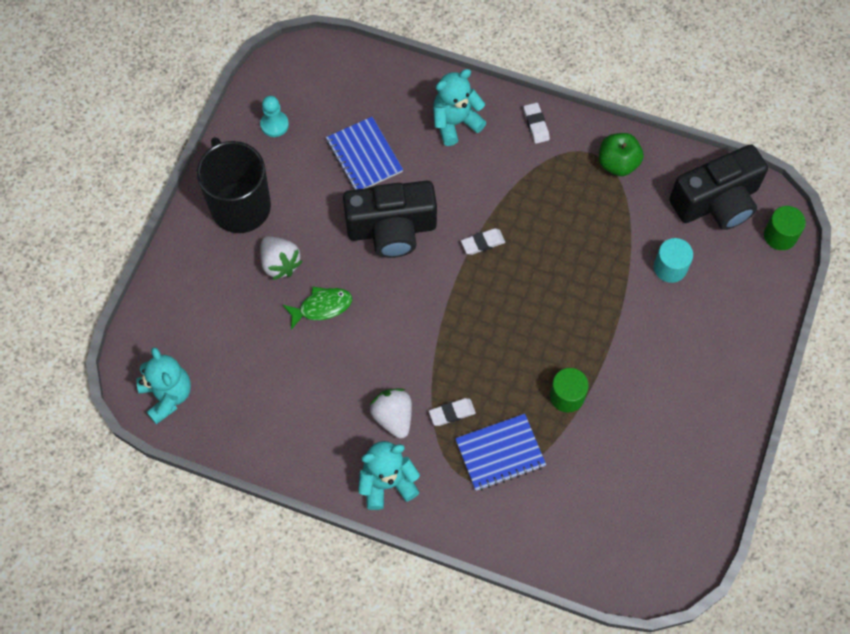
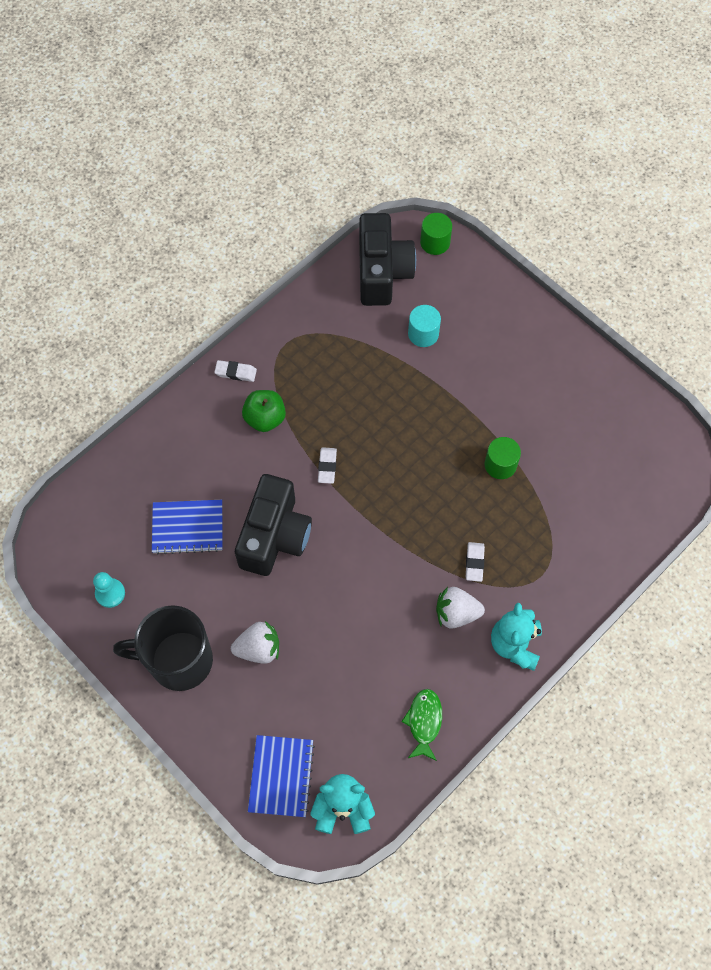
camera: 65 degrees left, 0 degrees up
(322, 307) = (321, 629): green fish -> green fish (424, 722)
(455, 122) = (197, 436): turquoise teddy bear -> none
(500, 453) = (528, 540): blue notebook -> blue notebook (281, 776)
(618, 163) = (307, 327): green apple -> green apple (265, 418)

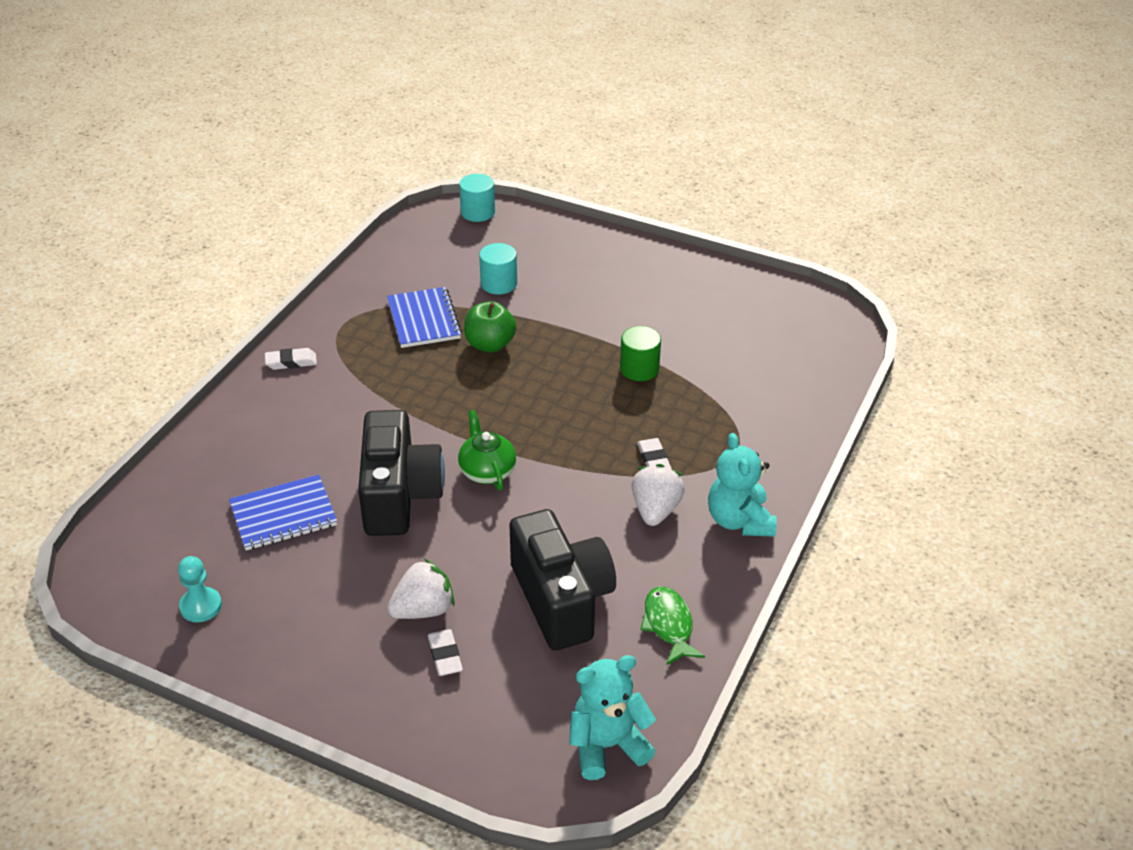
camera: 20 degrees left, 25 degrees down
(179, 660) = (320, 651): black mug -> none
(265, 418) = (343, 393): green apple -> green apple (490, 344)
(281, 776) = (509, 735): blue notebook -> blue notebook (423, 320)
(327, 466) = (437, 417): white eraser -> white eraser (445, 655)
(346, 533) = (487, 471): none -> green teapot
(382, 272) = (429, 246): black camera -> black camera (561, 599)
(435, 242) = (477, 212): green cylinder -> turquoise cylinder
(456, 613) = (655, 510): white strawberry -> white strawberry turned 120 degrees clockwise

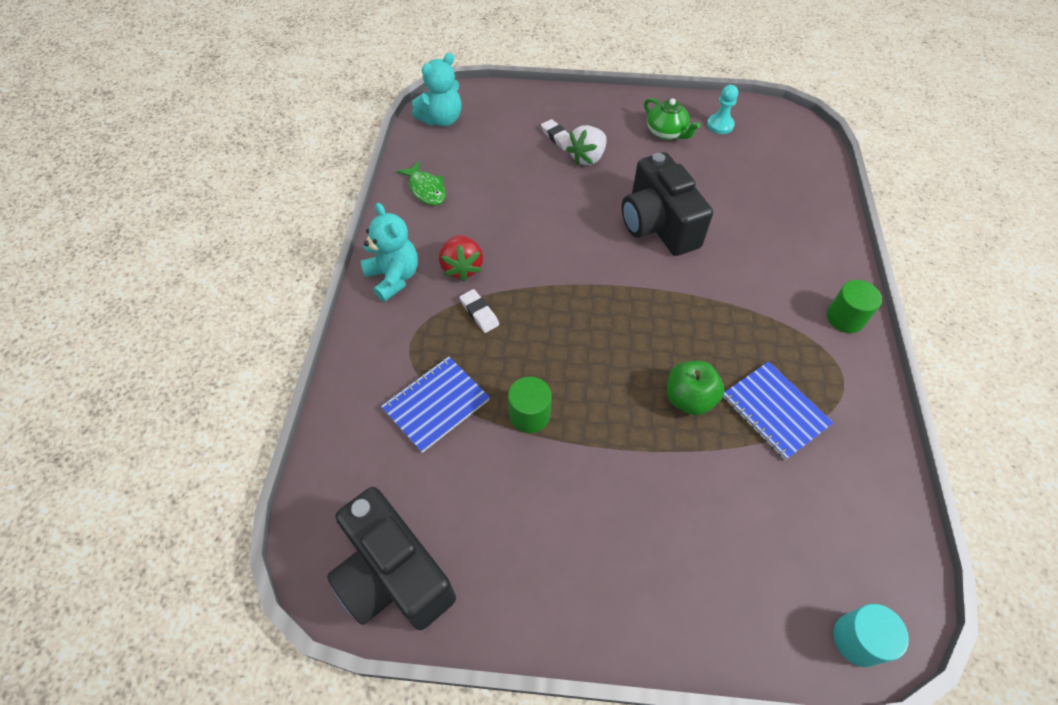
camera: 160 degrees right, 15 degrees up
(283, 515) = (724, 189): blue notebook -> blue notebook (436, 405)
(291, 362) = (845, 318): white eraser -> green cylinder
(487, 471) = (607, 263): green teapot -> green teapot (666, 133)
(499, 283) = (738, 497): turquoise cylinder -> none
(561, 599) = (503, 186): black camera -> black camera (393, 574)
(655, 510) = (462, 267): white strawberry -> red strawberry

